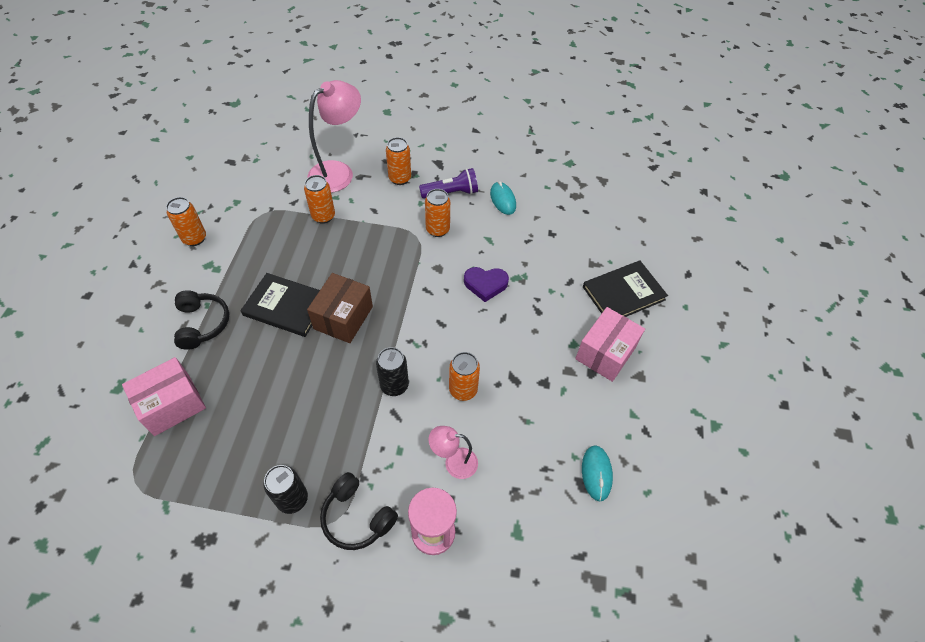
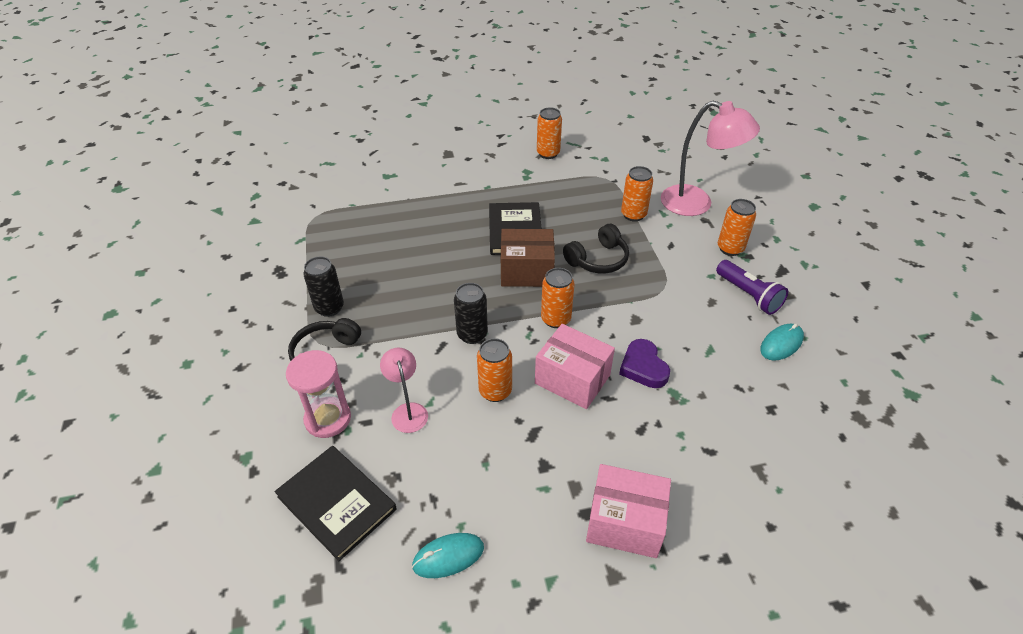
camera: 70 degrees right, 10 degrees down
(172, 405) = (386, 207): pink box -> pink box (572, 379)
(202, 324) = (467, 192): black headphones -> black headphones (598, 259)
(437, 229) = (687, 301): orange can -> orange can (555, 319)
(623, 293) = (737, 520): black book -> black book (337, 503)

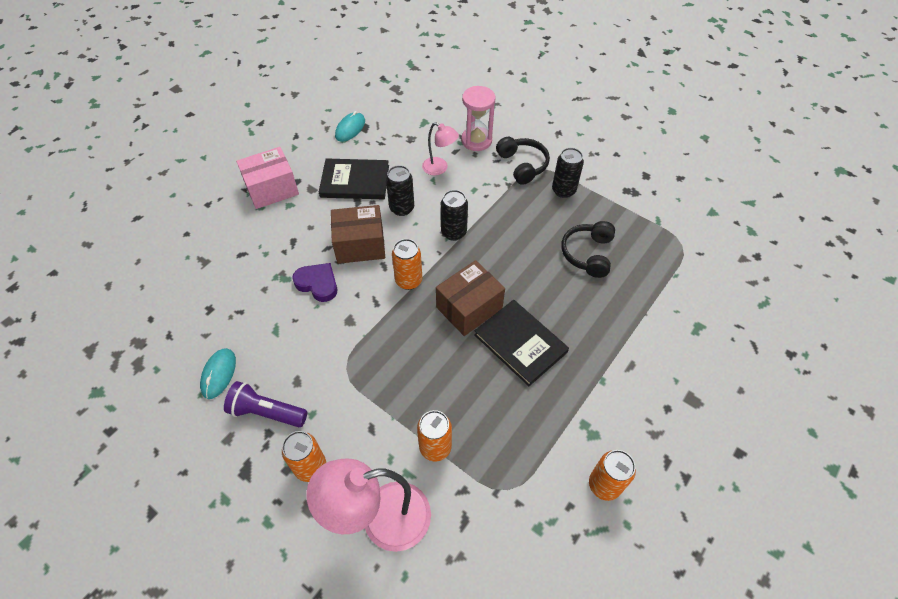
camera: 140 degrees right, 10 degrees up
(337, 503) = (425, 116): black book -> black book (355, 181)
(495, 391) = (402, 208): orange can -> black can
(572, 379) = (360, 245): pink box -> brown box
(598, 259) = (423, 361): black headphones -> black headphones (588, 254)

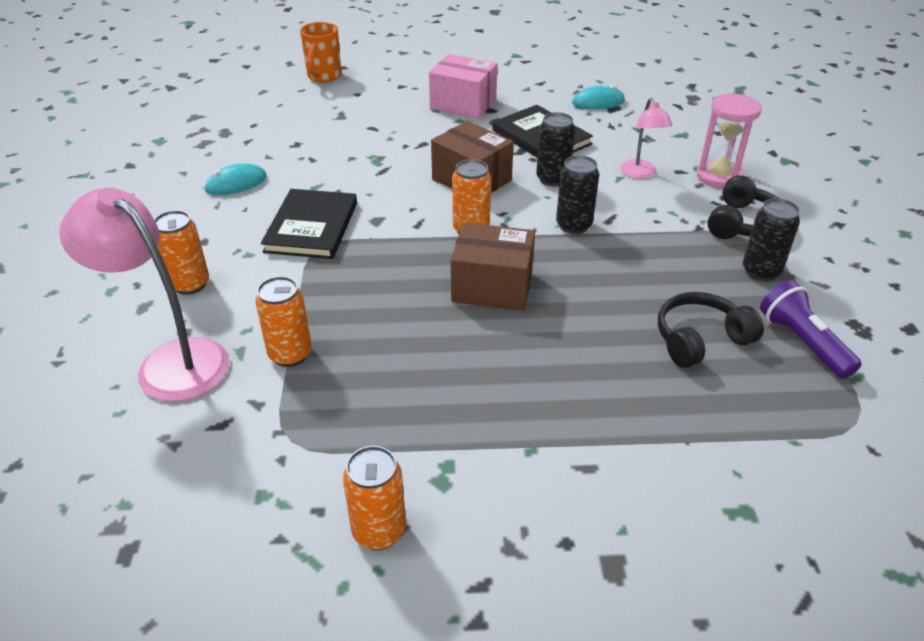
camera: 50 degrees right, 15 degrees down
(136, 237) = (324, 77): none -> orange mug
(267, 412) = (224, 228): purple flashlight -> purple flashlight (802, 342)
(318, 284) = (394, 181): purple heart -> none
(520, 343) = (496, 349): black book -> black book (312, 227)

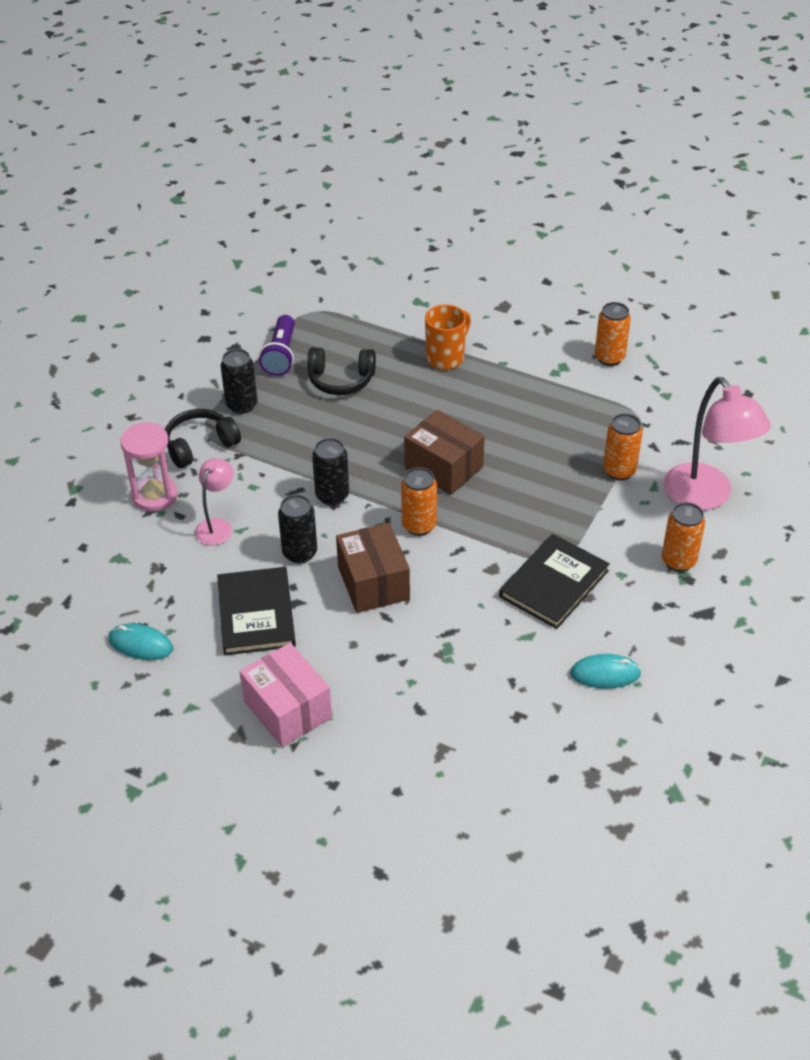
camera: 150 degrees left, 5 degrees up
(324, 77) = (418, 856): orange mug -> orange mug (446, 358)

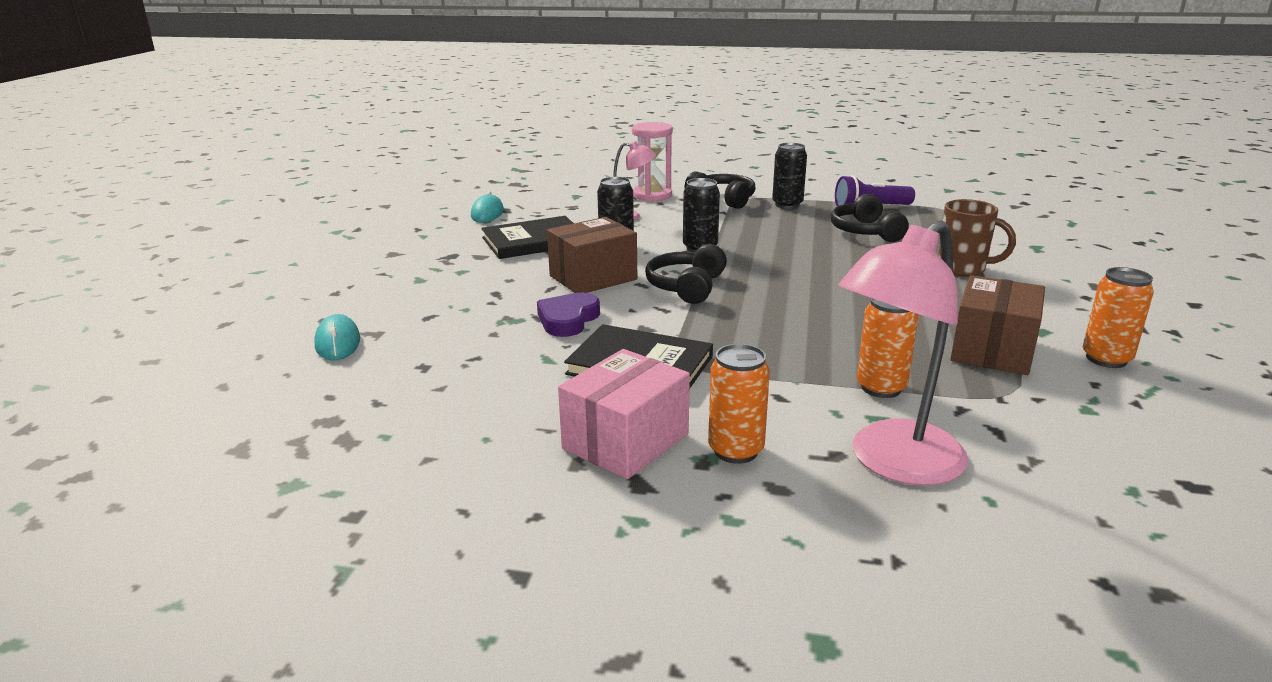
camera: 75 degrees right, 20 degrees down
(287, 709) = (423, 266): pink box -> pink box (625, 441)
(419, 525) = (687, 287): orange can -> black headphones
(443, 467) = (784, 288): brown box -> brown box (992, 350)
(446, 358) = (963, 269): orange mug -> brown mug
(459, 613) = (568, 320): none -> purple heart
(605, 674) = (498, 413): turquoise mouse -> turquoise mouse (338, 342)

